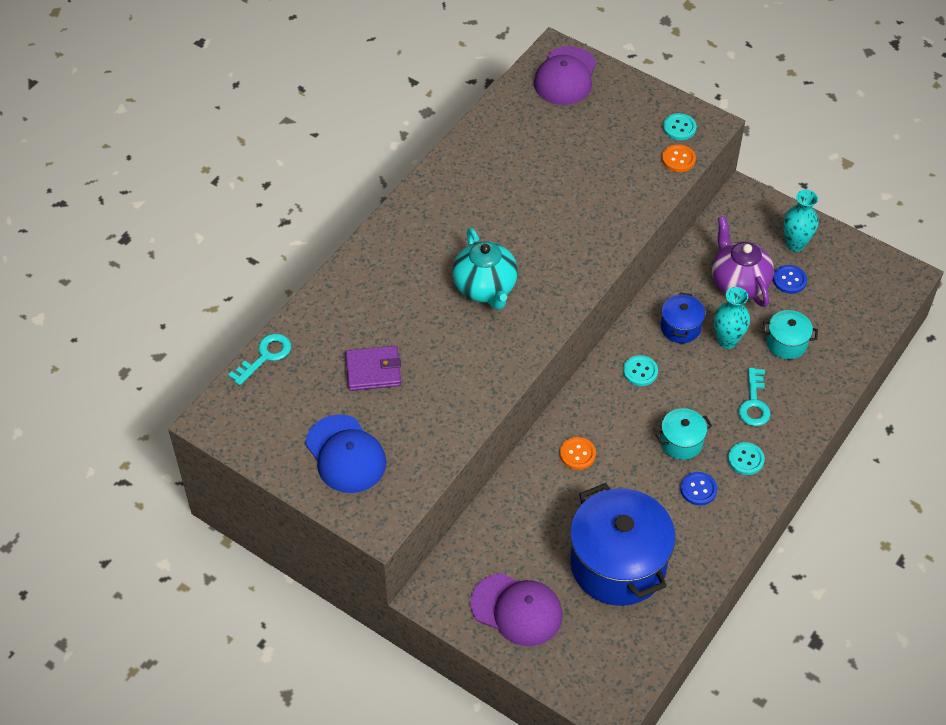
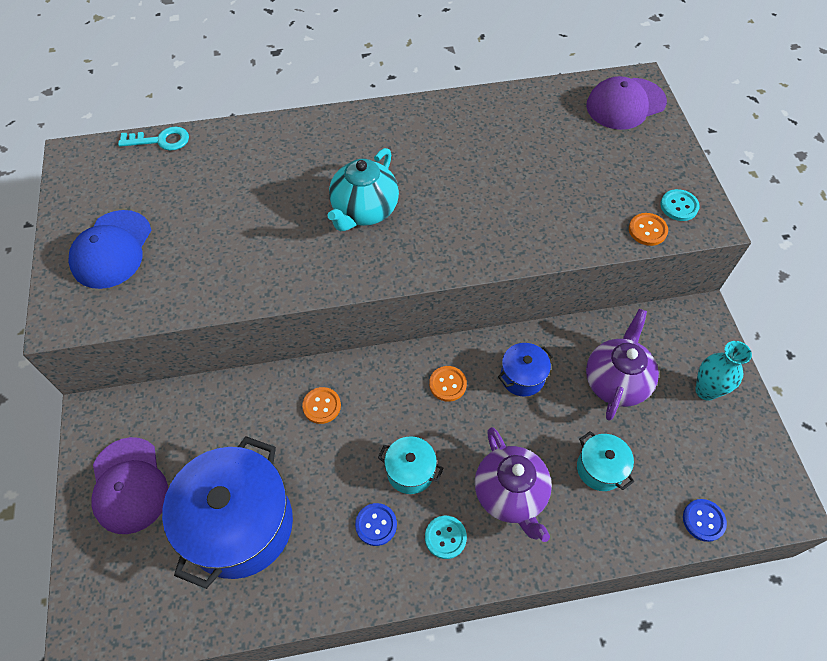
camera: 45 degrees right, 5 degrees up
(373, 370) = (210, 206): purple wallet -> none
(640, 371) = (447, 384): turquoise button -> orange button
(727, 340) = (549, 421): turquoise vase -> none
(754, 403) = (510, 494): turquoise key -> purple teapot
(789, 280) = (665, 417): blue button -> blue button (703, 520)

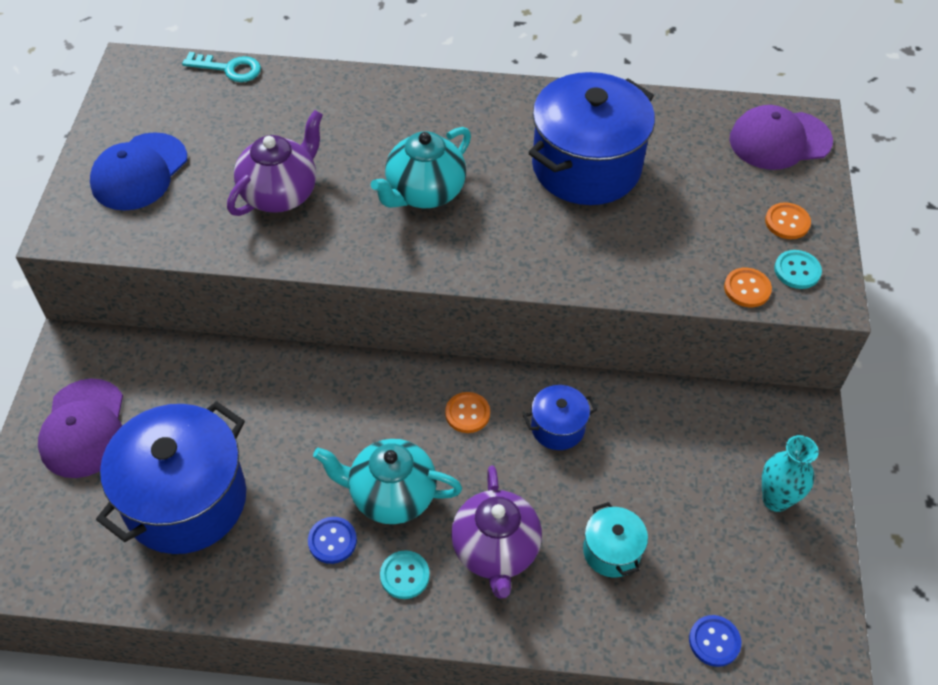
camera: 15 degrees right, 5 degrees down
(321, 406) = (317, 400): orange button -> orange button (787, 222)
(410, 471) = (391, 495): turquoise pot -> turquoise teapot
(486, 159) = (586, 166): none -> blue pot
(616, 381) = (668, 461): purple teapot -> purple teapot (280, 193)

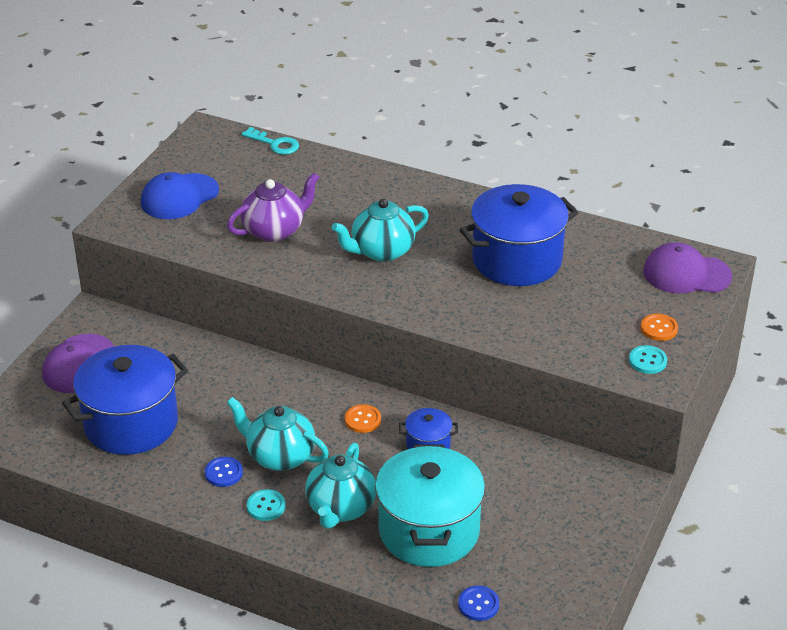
camera: 20 degrees right, 15 degrees down
(495, 551) = (340, 508): purple teapot -> turquoise teapot
(611, 551) = (429, 531): turquoise pot -> turquoise pot, size x2.15
(747, 289) = (599, 363): orange button -> none
(776, 499) = (578, 531): turquoise vase -> none

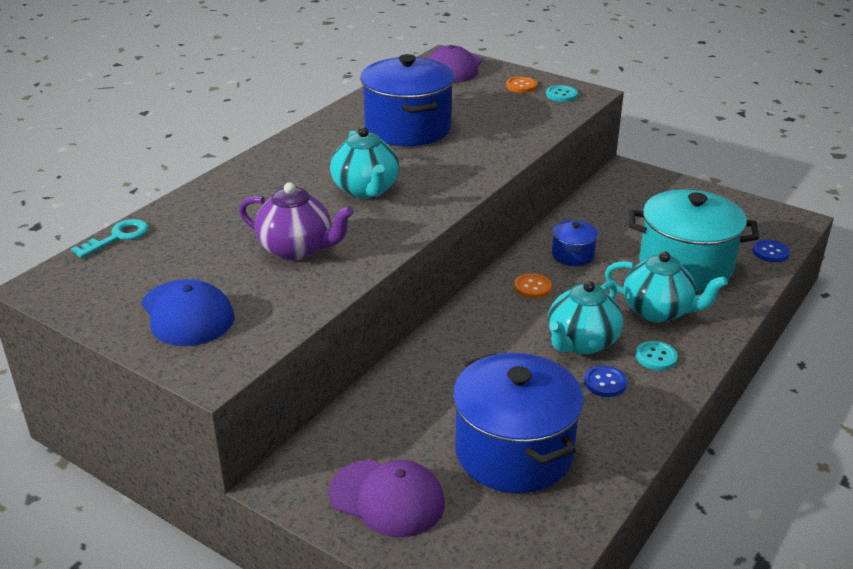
camera: 80 degrees left, 5 degrees down
(274, 230) = (297, 249): purple teapot -> purple teapot turned 135 degrees clockwise

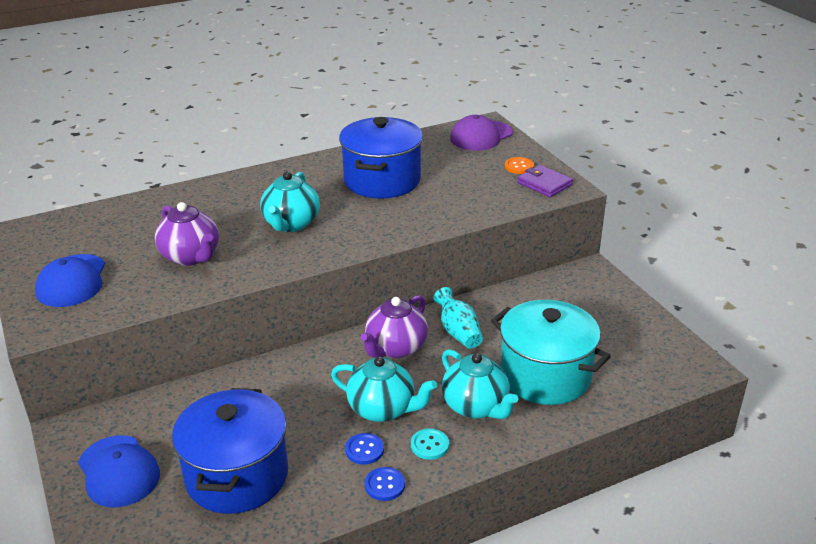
camera: 30 degrees right, 0 degrees up
(117, 237) = (93, 210): turquoise key -> none
(387, 498) = (118, 471): purple cap -> blue cap
(532, 287) = (395, 348): orange button -> purple teapot
(561, 95) = (544, 184): turquoise button -> purple wallet
(572, 255) = (458, 332): blue pot -> turquoise vase
(581, 343) = (383, 409): turquoise teapot -> turquoise teapot turned 135 degrees counterclockwise
(770, 252) = (641, 390): blue button -> blue button (384, 485)

